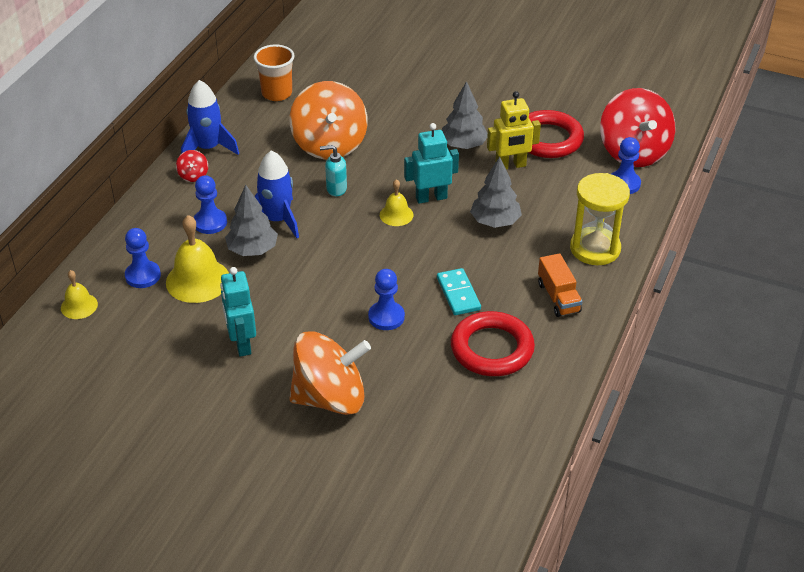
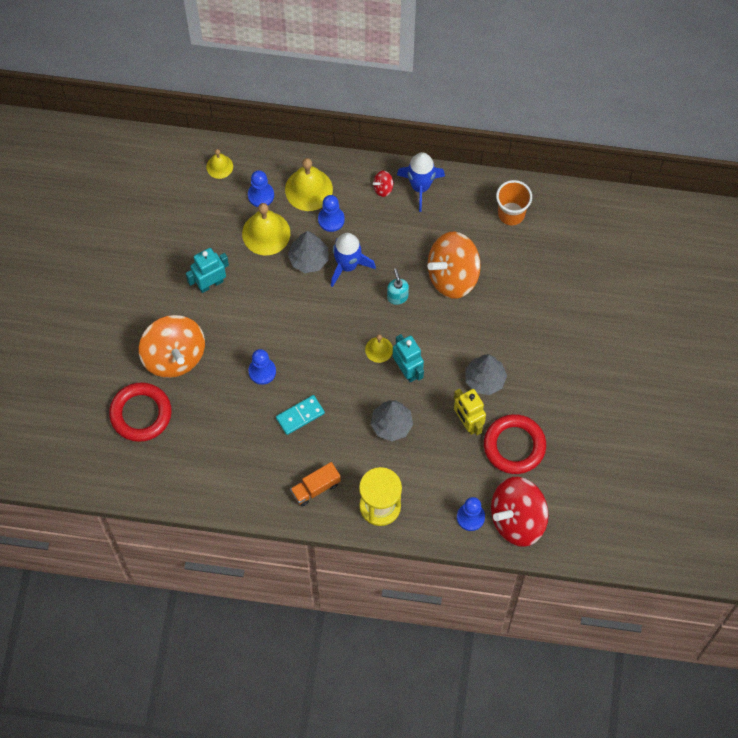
camera: 75 degrees right, 25 degrees up
(159, 234) = (308, 189): none -> yellow bell
(492, 349) = (248, 451): red ring -> red ring (141, 414)

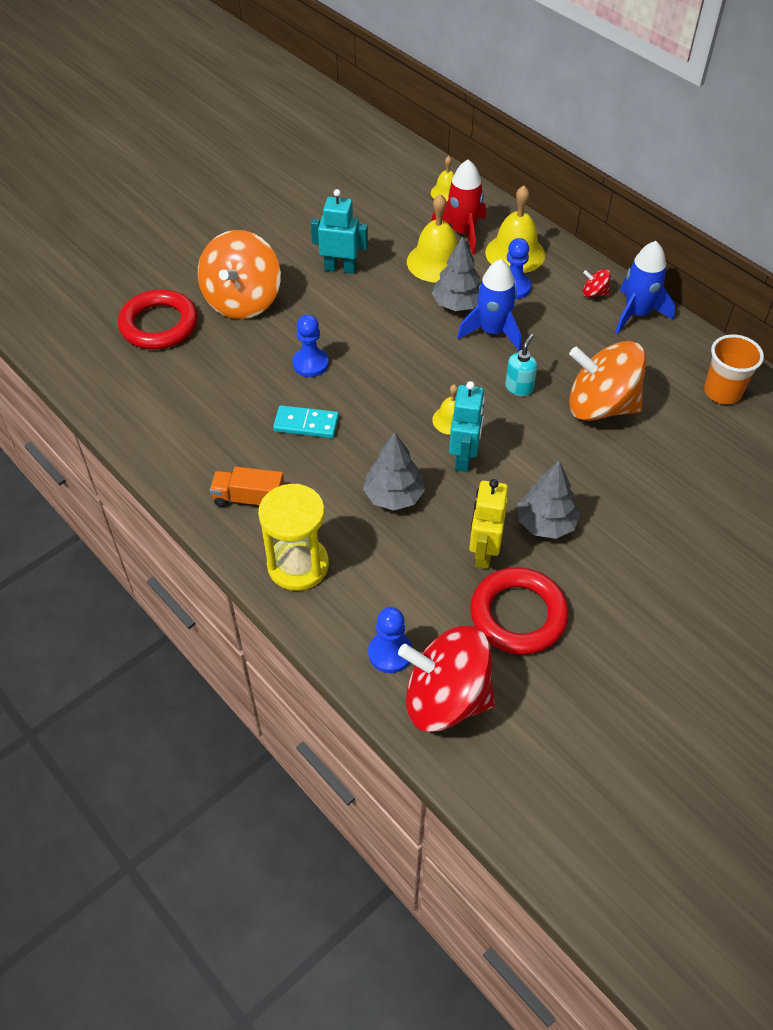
camera: 40 degrees right, 15 degrees down
(261, 195) = (462, 233): blue pawn -> red rocket

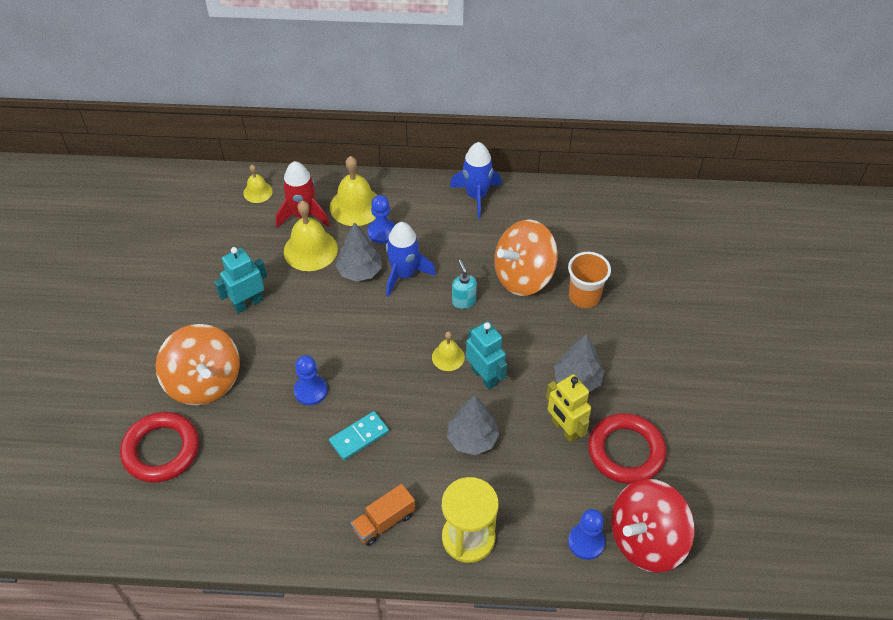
camera: 45 degrees left, 0 degrees up
(594, 293) = (436, 200): red spinning top -> none
(722, 392) = (578, 214): orange cup -> orange cup (584, 296)

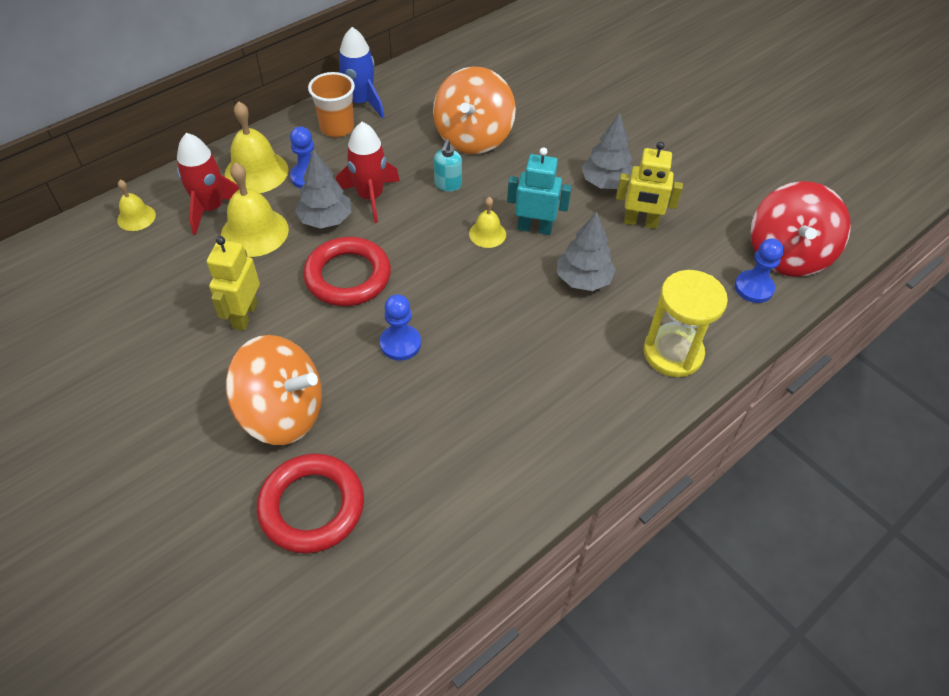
camera: 45 degrees left, 0 degrees up
(248, 303) = (244, 315): turquoise robot -> yellow robot
(359, 437) = (491, 347): turquoise domino -> none
(384, 522) = (595, 395): orange truck -> none
(404, 274) = (370, 197): blue rocket -> red rocket
(463, 301) = (448, 185): turquoise soap dispenser -> turquoise soap dispenser turned 105 degrees counterclockwise
(584, 296) = (537, 123): orange cup -> orange cup (337, 128)
(625, 451) = (700, 207): red ring -> red ring (348, 276)

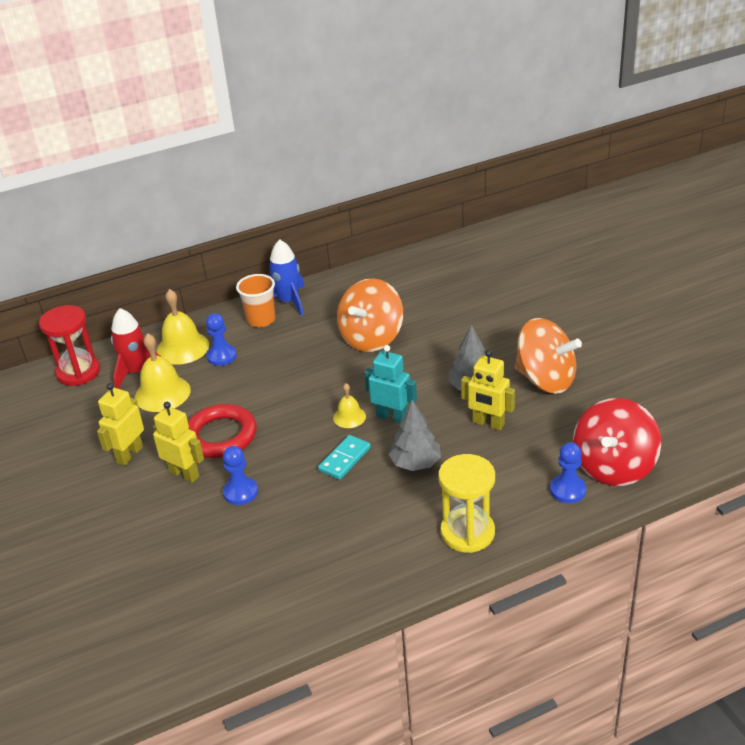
camera: 20 degrees right, 15 degrees down
(136, 217) = (78, 372): yellow bell -> red hourglass
(283, 413) = (129, 529): orange spinning top -> orange spinning top (545, 380)
(312, 506) = (122, 600): red ring -> none
(323, 330) = (184, 474): none -> yellow robot
(325, 220) = (221, 390): grey tree -> none
(370, 197) = (265, 377): red rocket -> none
(448, 185) = (333, 374): turquoise soap dispenser -> none
(503, 285) = (344, 459): none -> turquoise domino

